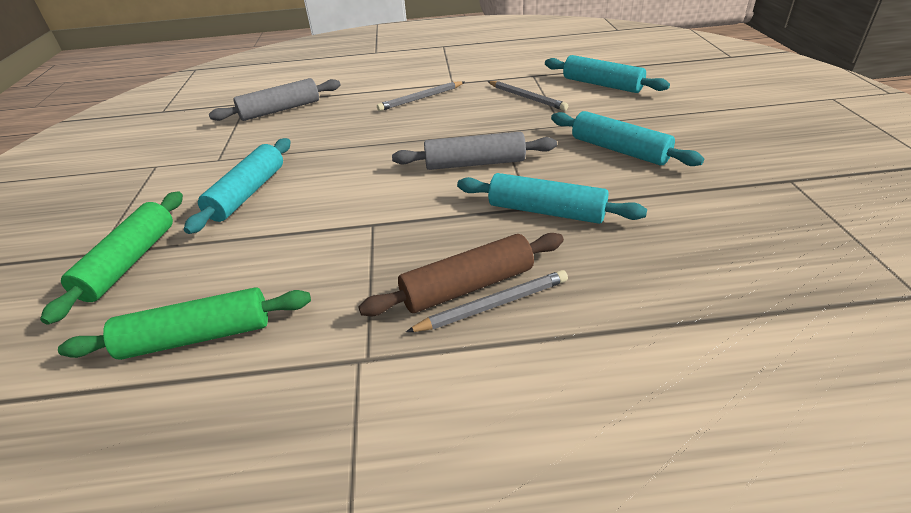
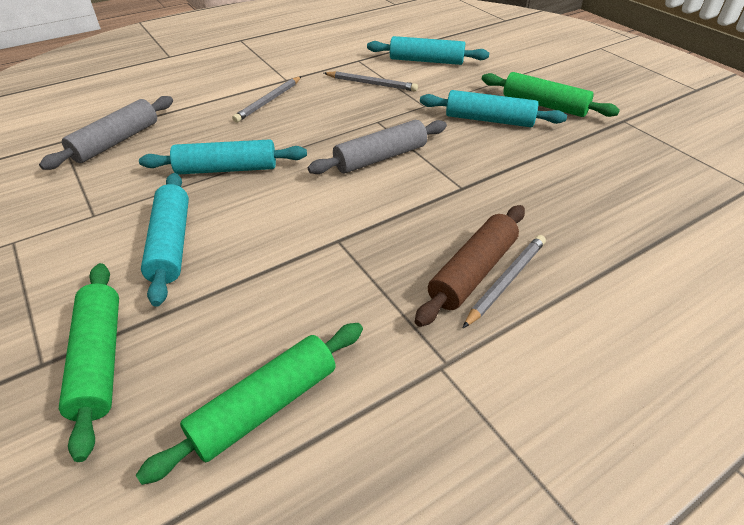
camera: 30 degrees left, 5 degrees up
(546, 211) = (478, 188): turquoise rolling pin -> turquoise rolling pin (227, 169)
(698, 147) = (544, 105): none -> green rolling pin

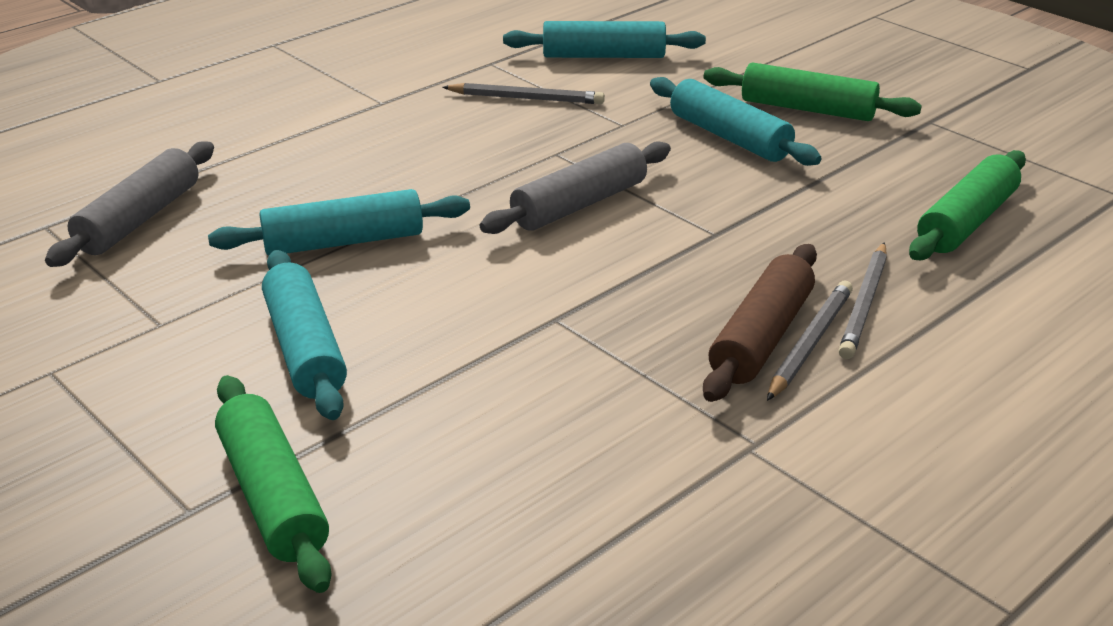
camera: 10 degrees left, 10 degrees down
(265, 406) = (531, 517): green rolling pin -> green rolling pin (966, 221)
(269, 101) = (367, 138): grey pencil -> grey pencil (864, 304)
(489, 120) = (729, 137): turquoise rolling pin -> turquoise rolling pin turned 45 degrees clockwise

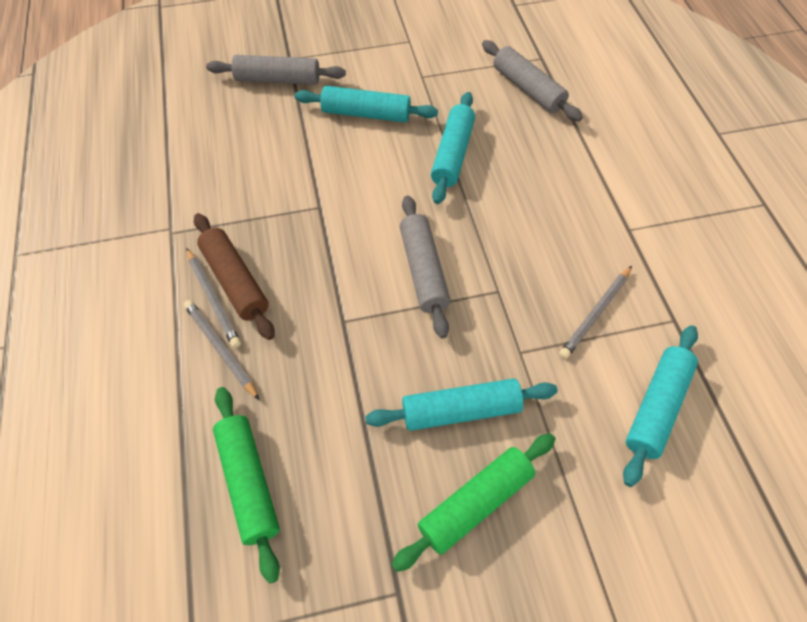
camera: 120 degrees right, 25 degrees up
(273, 496) = (278, 80): green rolling pin -> grey rolling pin

